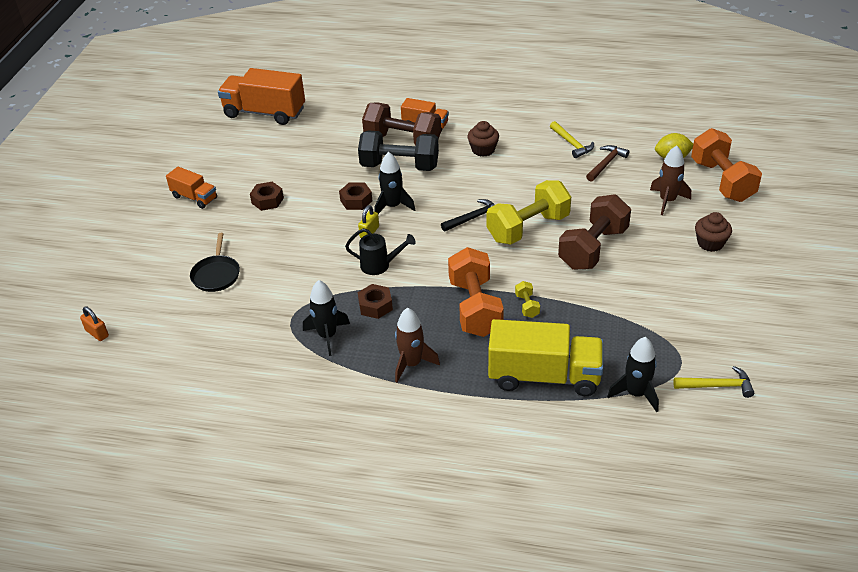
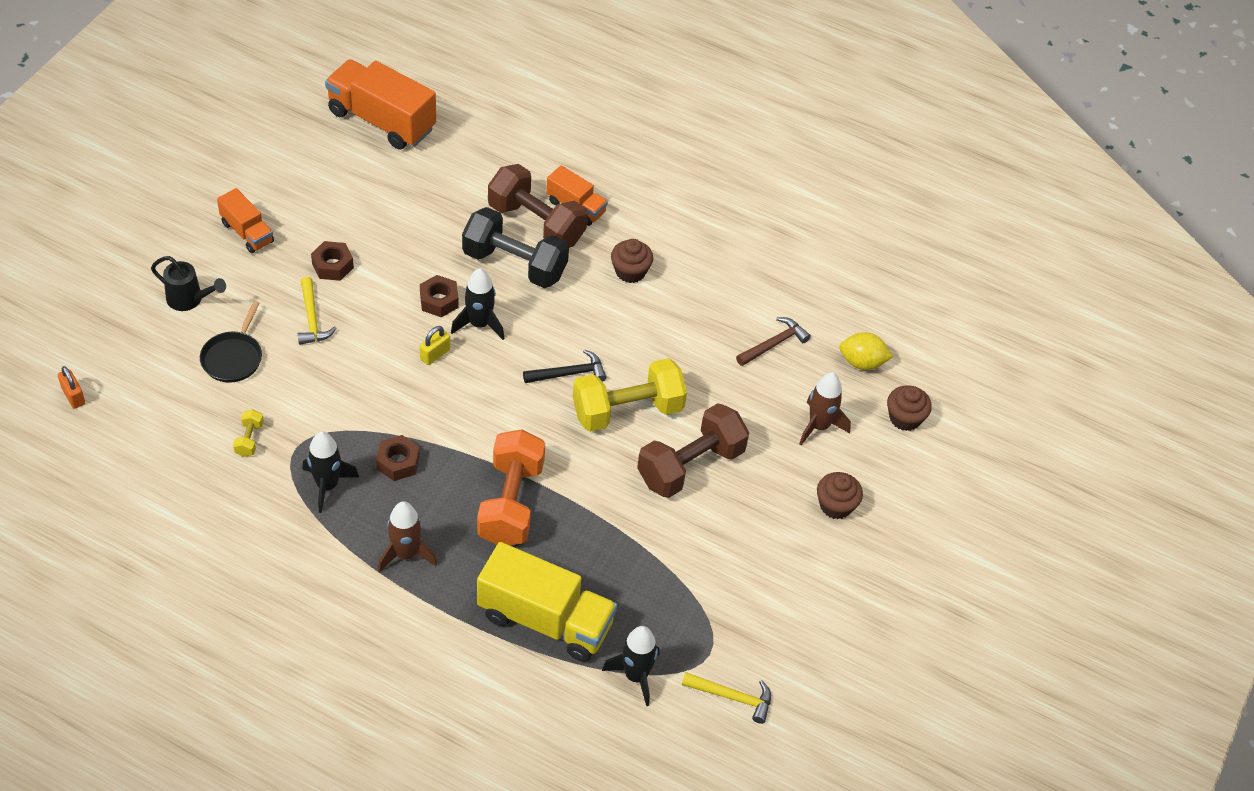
camera: 10 degrees right, 10 degrees up
(379, 265) = (427, 407): black watering can -> black watering can (189, 299)
(527, 306) = (572, 521): yellow dumbbell -> yellow dumbbell (249, 439)
(572, 144) = (747, 298): yellow hammer -> yellow hammer (312, 319)
(722, 181) = (905, 418): orange dumbbell -> brown cupcake

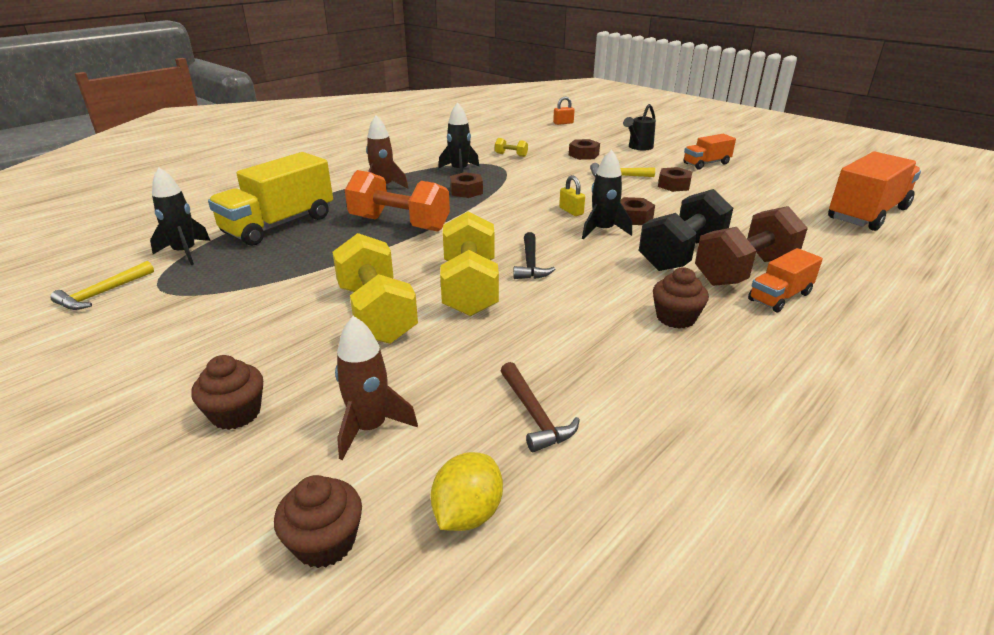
camera: 110 degrees right, 20 degrees down
(233, 358) = (583, 155): black pan -> brown nut
(690, 466) = (376, 313): brown dumbbell -> yellow dumbbell

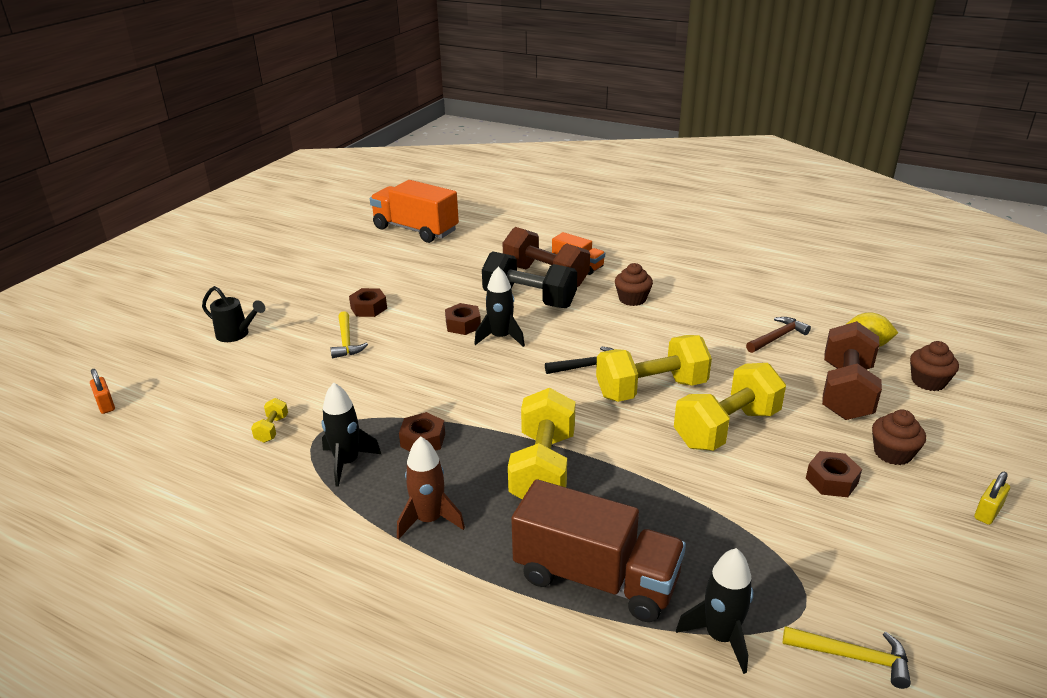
camera: 105 degrees left, 0 degrees up
(279, 225) = (596, 578): yellow truck -> brown truck
(370, 428) = (846, 392): brown rocket -> brown dumbbell
(399, 224) = (543, 468): orange dumbbell -> yellow dumbbell
(571, 211) = (460, 359): yellow padlock -> yellow padlock (987, 512)
(583, 155) = (268, 370): brown nut -> brown nut (831, 480)
(706, 163) = (297, 293): orange truck -> none

